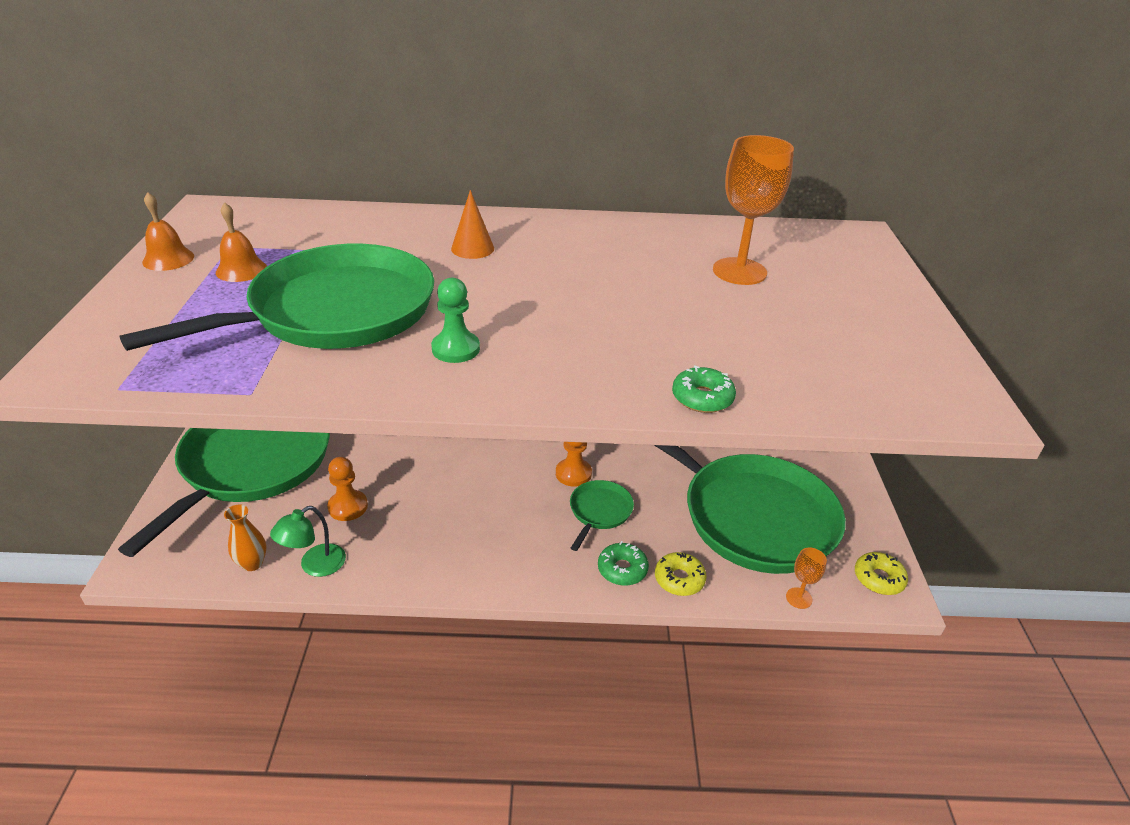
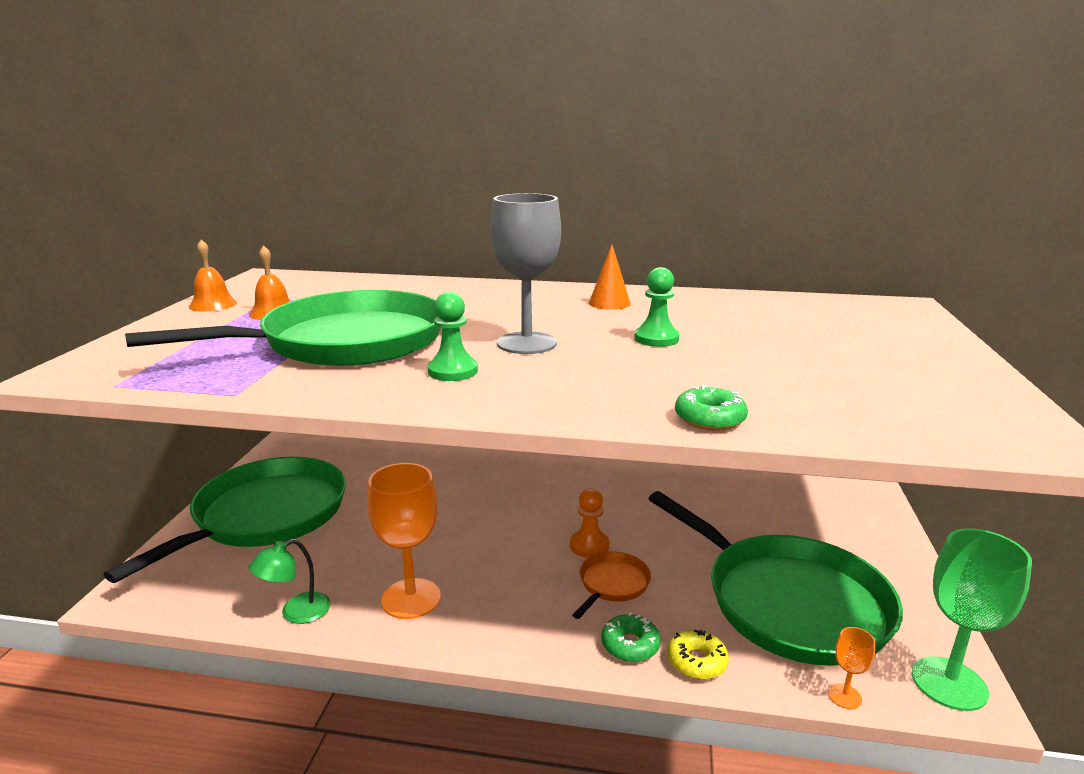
camera: 10 degrees right, 15 degrees down
(252, 563) = (234, 605): orange vase -> none
(348, 507) = (346, 560): orange pawn -> none
(472, 248) = (496, 305): orange cone -> orange cone (609, 303)
(517, 305) = (526, 343): none -> grey goblet
(599, 511) = (612, 584): green pan -> orange pan
(639, 293) = (656, 339): none -> green pawn
(739, 271) = (767, 327): orange goblet -> orange goblet (411, 598)
(878, 578) = (949, 683): yellow donut -> green goblet

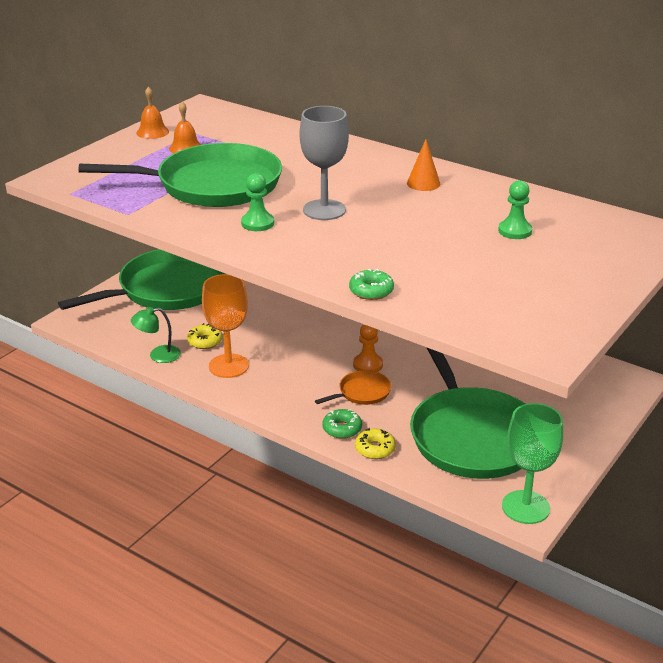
camera: 25 degrees right, 10 degrees up
(356, 572) = (205, 341): none -> yellow donut
(656, 339) = (415, 224): green pawn -> green pawn (515, 231)
(844, 696) = (448, 492): orange goblet -> none

